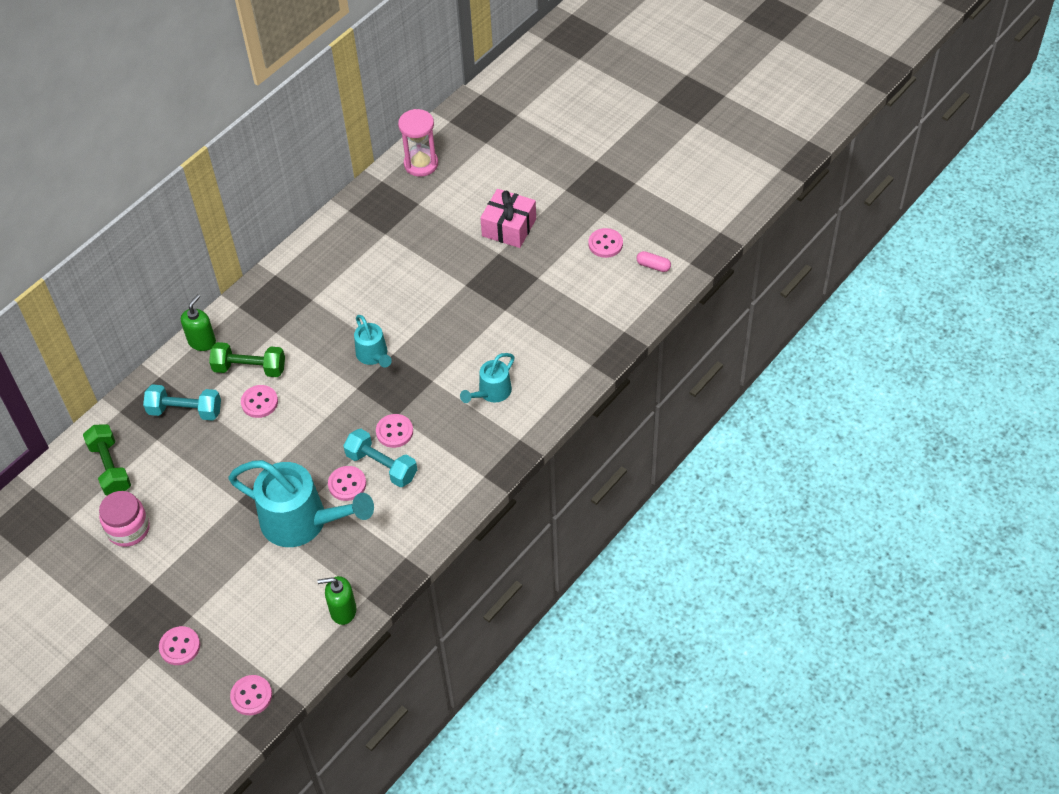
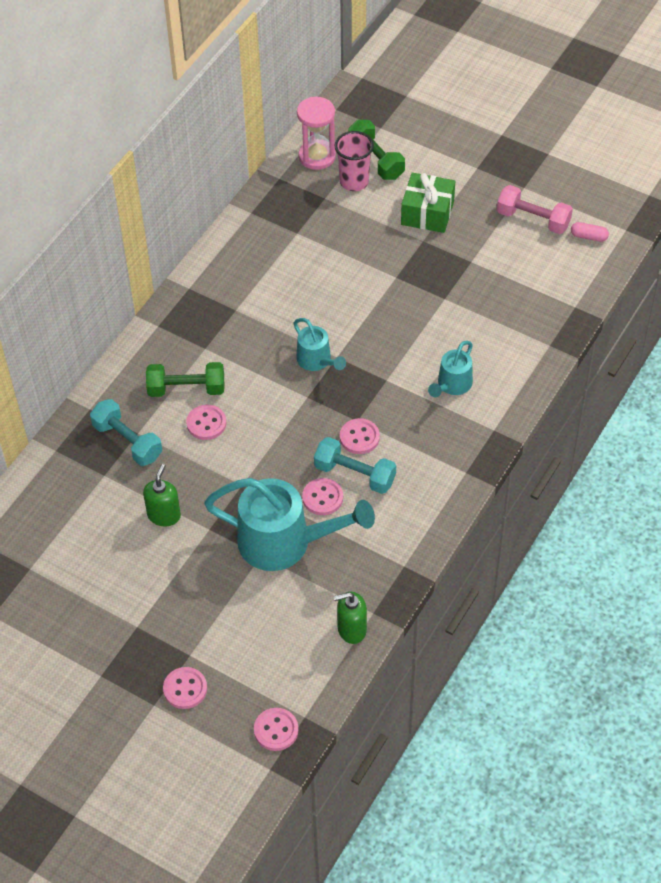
camera: 10 degrees left, 0 degrees up
(110, 468) = (60, 511): green dumbbell -> green dumbbell (376, 160)
(128, 529) = (97, 573): pink jar -> none
(185, 411) = (127, 441): turquoise dumbbell -> turquoise dumbbell turned 45 degrees clockwise
(202, 341) = (127, 367): green soap dispenser -> green soap dispenser (164, 515)
(449, 191) = (354, 182): none -> pink cup
(509, 227) = (427, 213): pink gift -> green gift
(605, 244) = (533, 219): pink button -> pink dumbbell

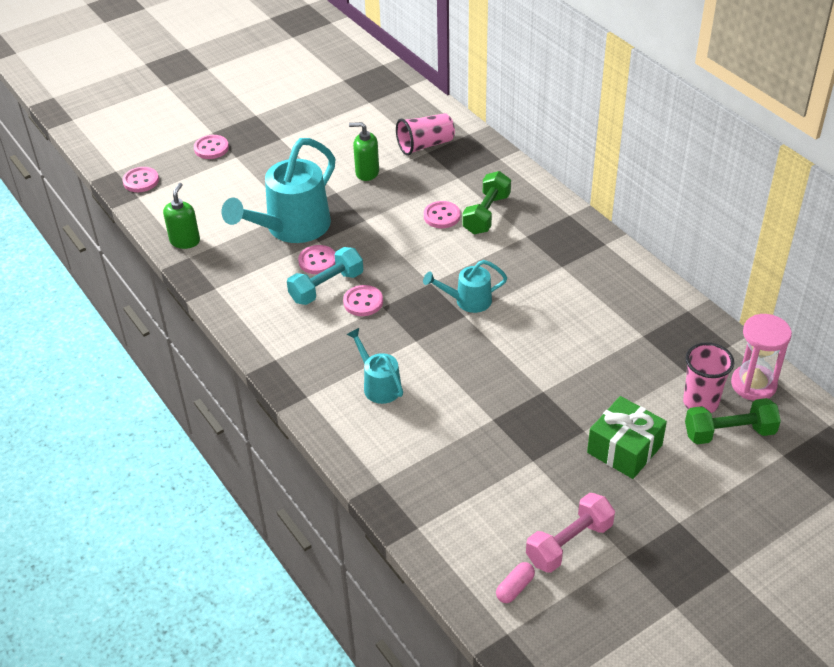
camera: 115 degrees right, 10 degrees down
(93, 481) = (425, 145): none -> pink cup
(127, 441) = (452, 170): turquoise dumbbell -> none
(164, 515) = (367, 172): green soap dispenser -> green soap dispenser turned 150 degrees clockwise

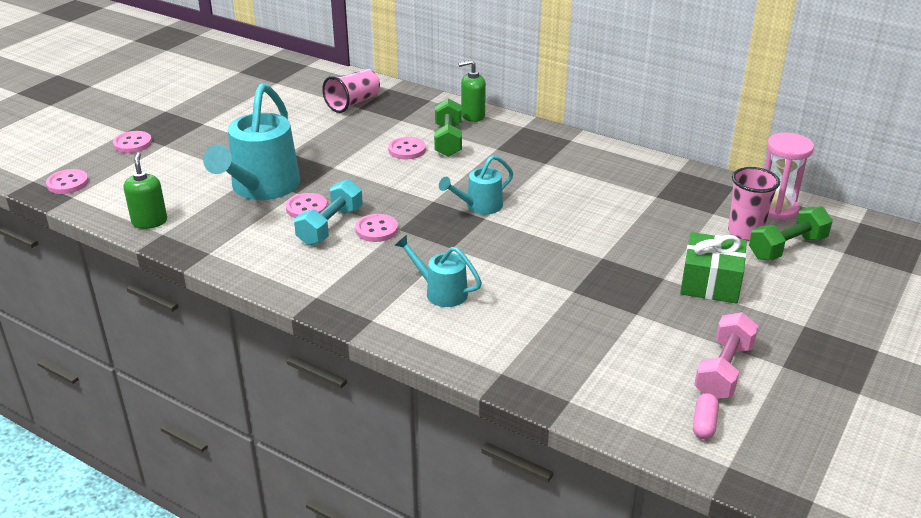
camera: 25 degrees left, 10 degrees down
(367, 172) = (310, 132): green soap dispenser -> green soap dispenser (472, 116)

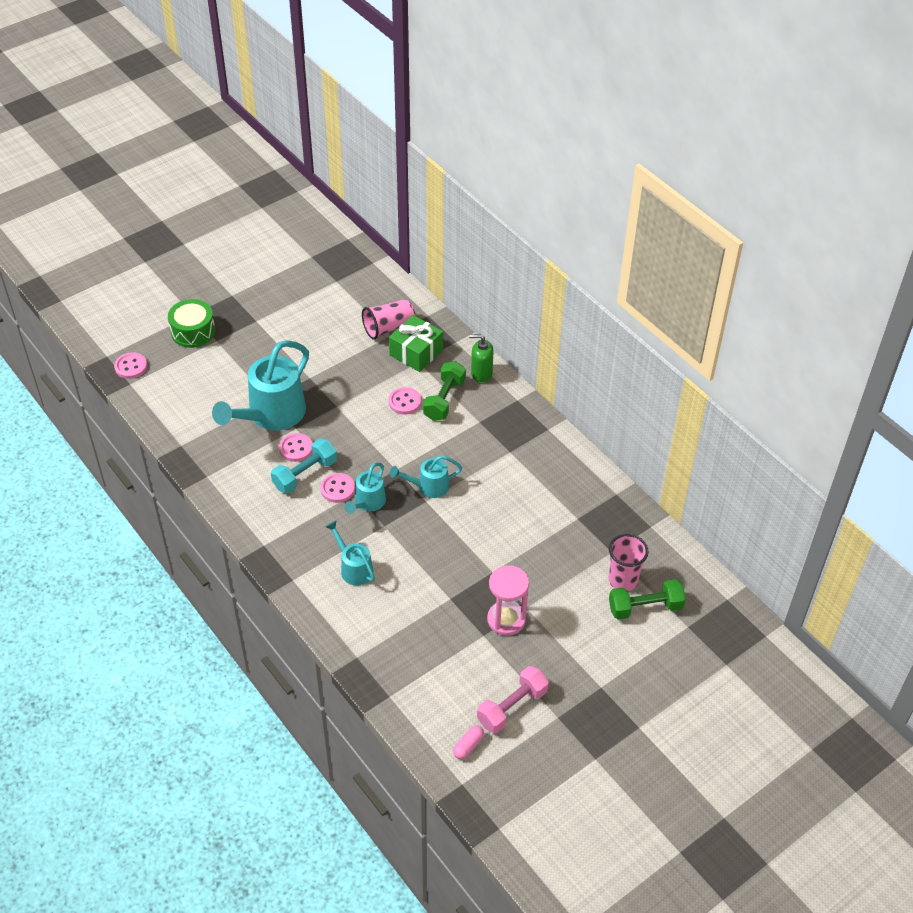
camera: 20 degrees right, 15 degrees up
(133, 143) = (193, 331): pink button -> green drum
(149, 221) = (176, 429): green soap dispenser -> none
(419, 233) = (368, 503): none -> turquoise watering can
(710, 282) = (559, 623): green gift -> green gift (416, 352)
(776, 209) = (667, 563): pink hourglass -> pink hourglass (506, 619)

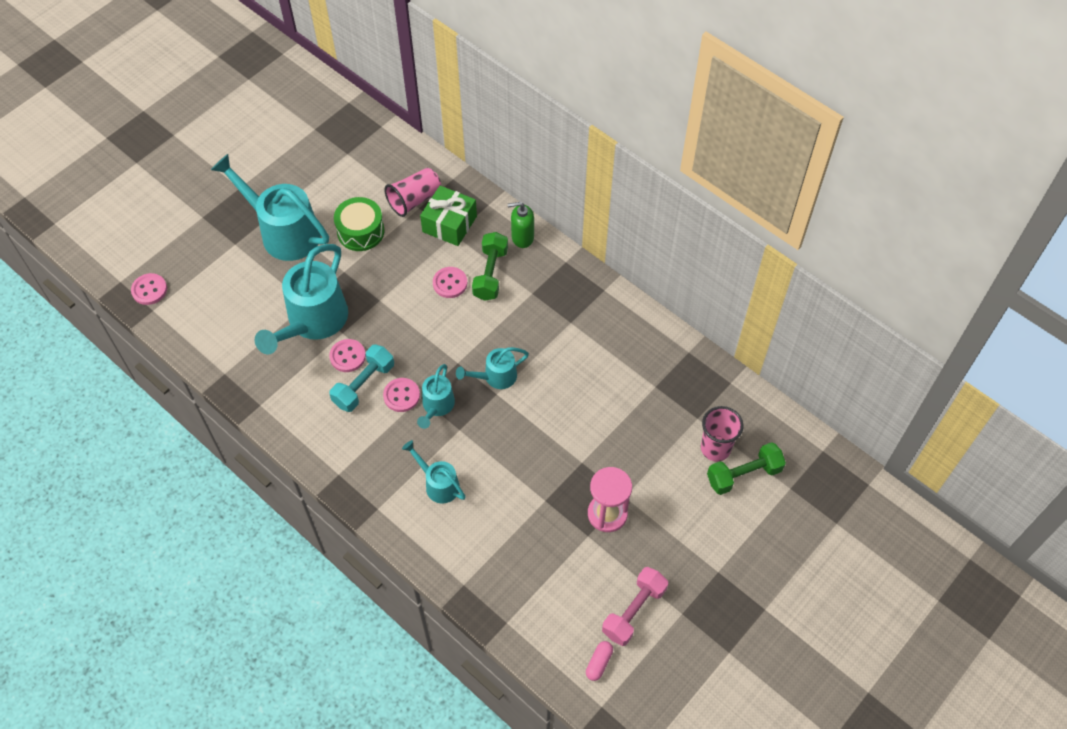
camera: 10 degrees left, 10 degrees up
(193, 331) = (207, 237): green drum -> green drum (360, 231)
(262, 337) = (283, 232): none -> turquoise watering can

